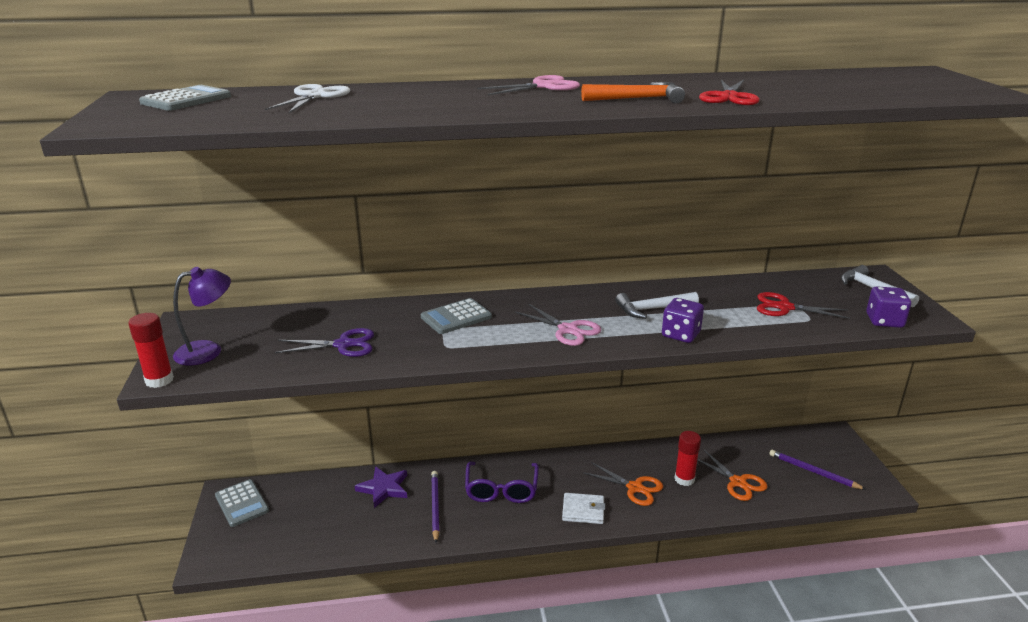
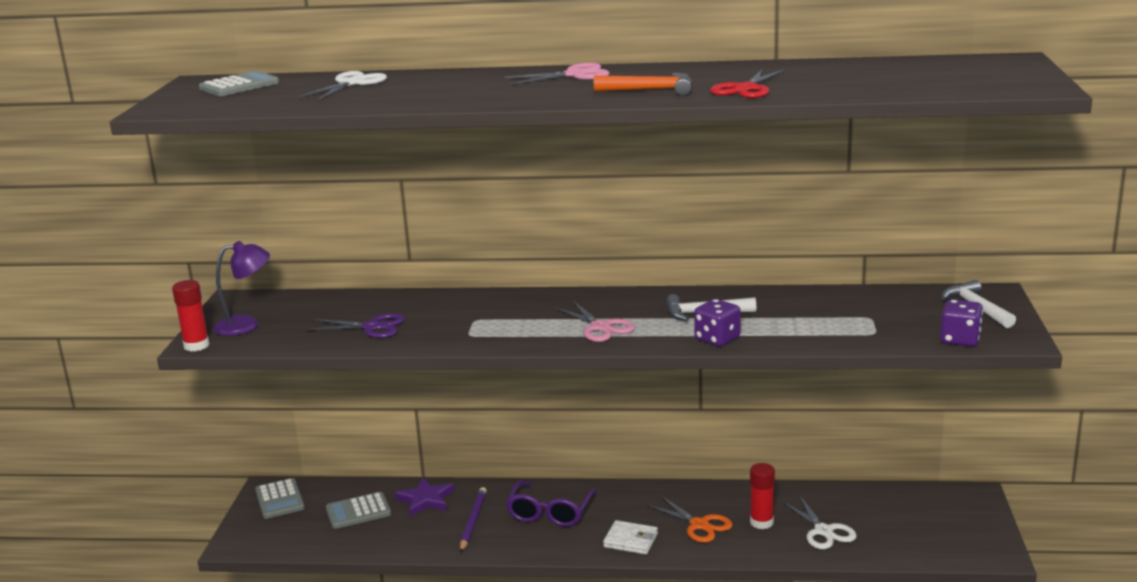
camera: 15 degrees right, 5 degrees down
(456, 317) = (493, 309): grey calculator -> grey calculator (358, 511)
(738, 482) = (823, 531): orange scissors -> white scissors
(784, 307) = (854, 320): red scissors -> none
(813, 472) = (923, 530): purple pencil -> none

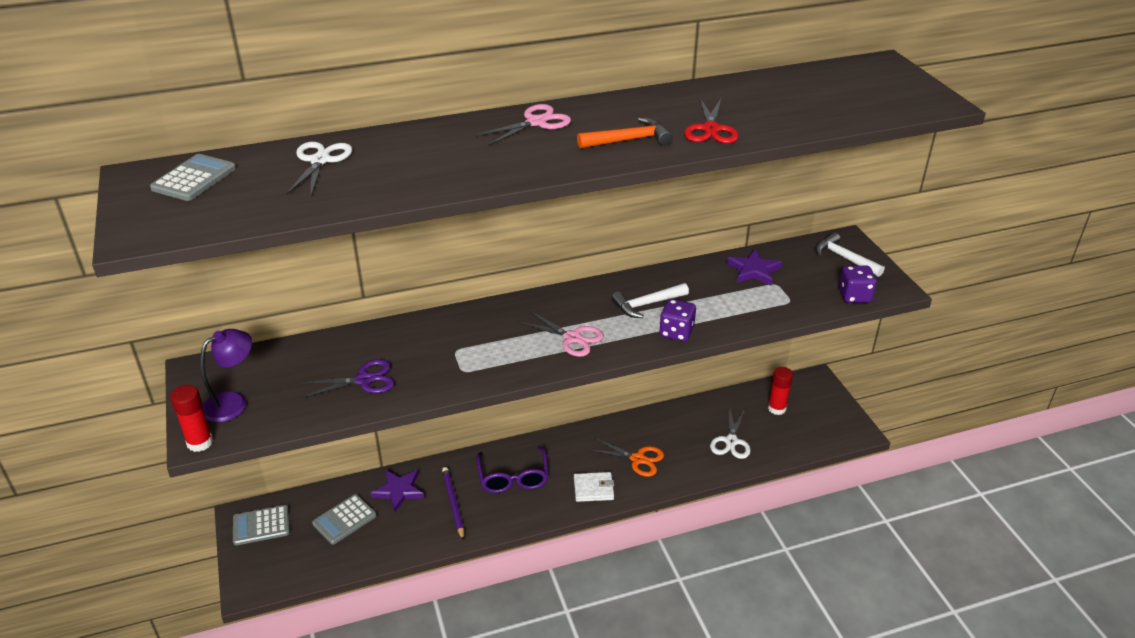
camera: 25 degrees left, 15 degrees up
(279, 499) = (261, 525): grey calculator -> grey calculator turned 120 degrees clockwise
(761, 522) = (682, 444): red glue stick -> red glue stick (777, 408)
(823, 531) = (731, 441): white scissors -> white scissors turned 60 degrees clockwise
(853, 303) = (754, 270): none -> purple star

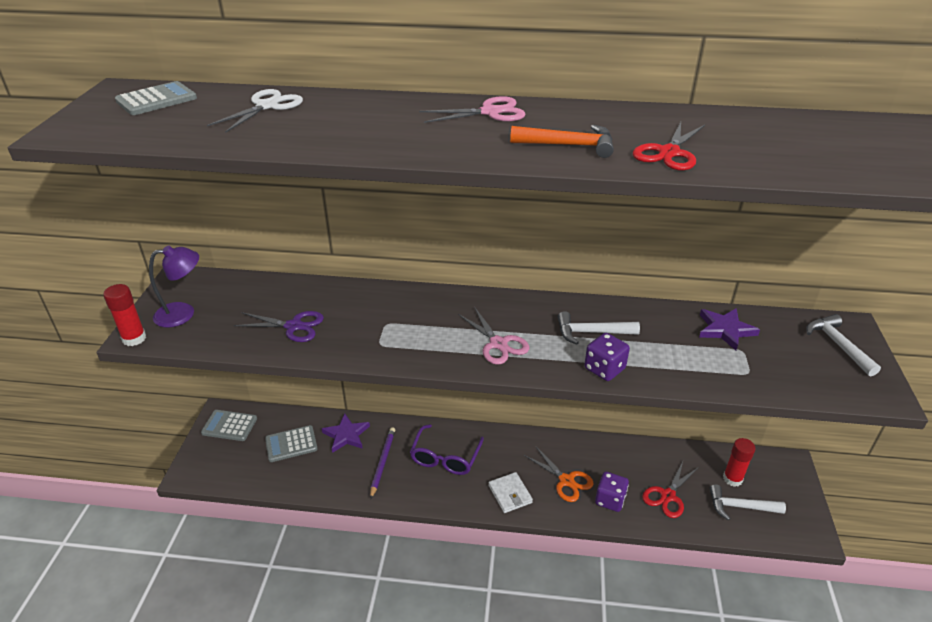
camera: 25 degrees right, 0 degrees up
(593, 489) = (510, 494): white wallet -> white wallet turned 45 degrees clockwise
(731, 441) = (668, 496): white scissors -> red scissors
(793, 429) = (740, 507): none -> white hammer
(854, 296) = (829, 389): purple dice -> purple dice (610, 500)

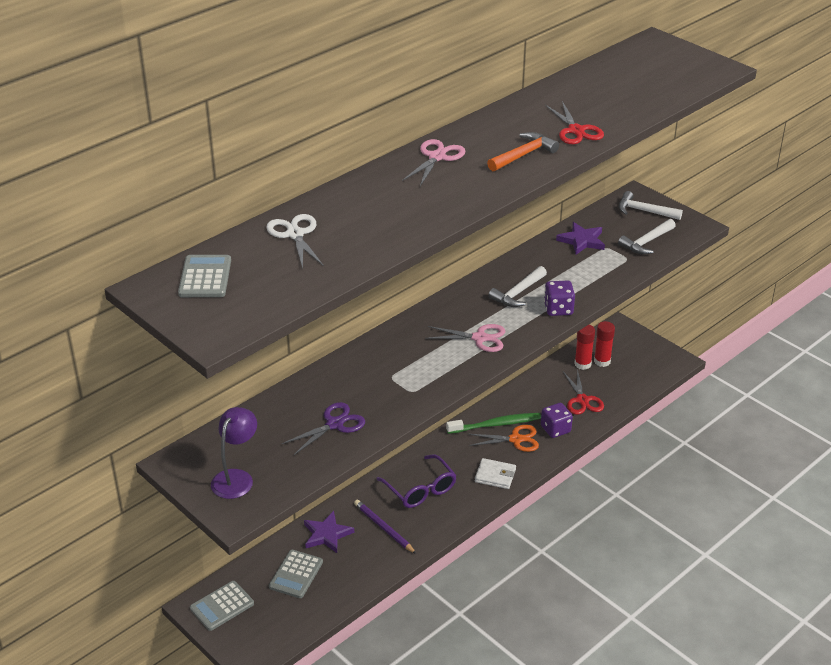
camera: 50 degrees left, 0 degrees up
(134, 338) = (238, 517): red glue stick -> red glue stick (582, 364)
(568, 457) = (496, 424): none -> green toothbrush
(740, 507) = (626, 374): white hammer -> white hammer (646, 242)

